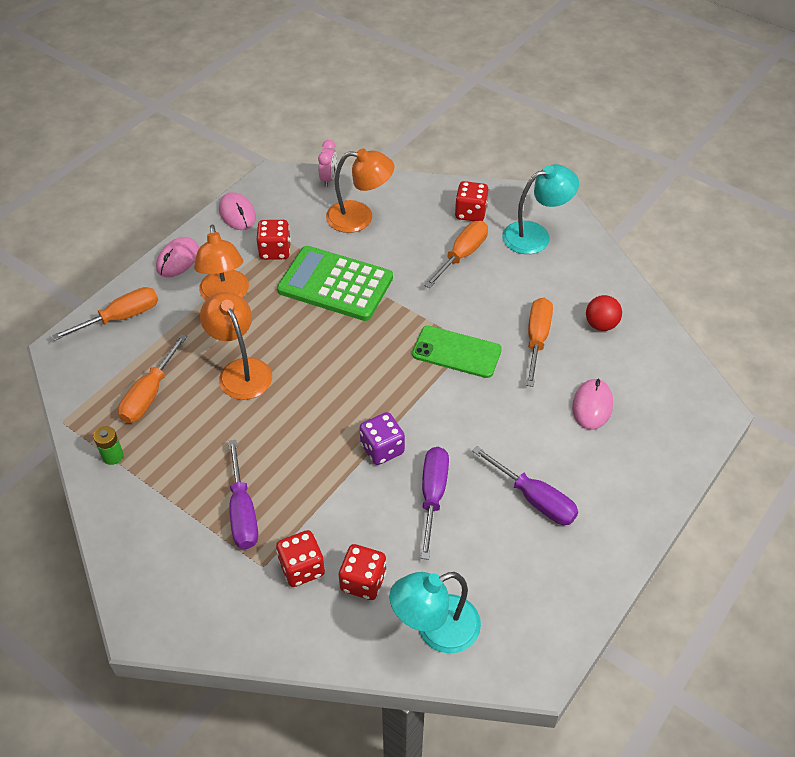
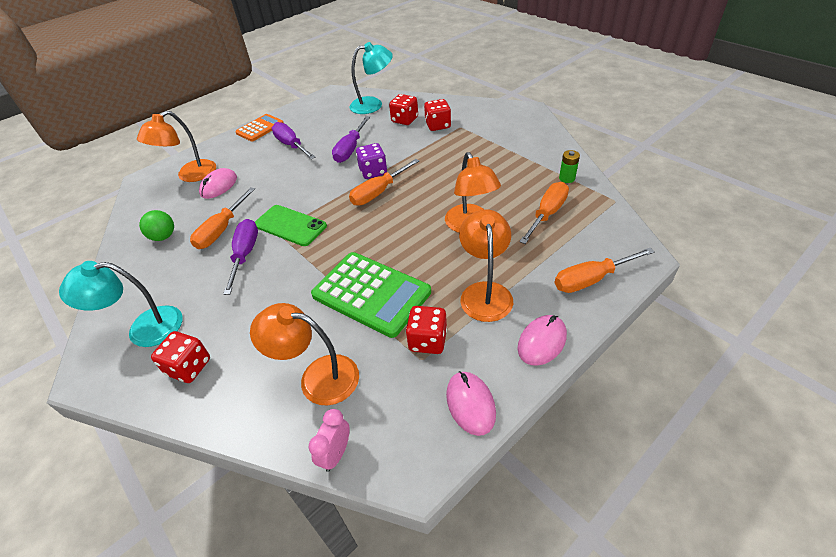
camera: 165 degrees left, 5 degrees down
(242, 511) = (471, 148): purple screwdriver -> purple screwdriver (245, 255)
(462, 255) = (232, 312): orange screwdriver -> orange screwdriver (379, 192)
(601, 324) = (163, 237): red ball -> green ball
(616, 540) = (260, 128): none -> orange calculator
(650, 422) = (190, 175): none -> orange lamp

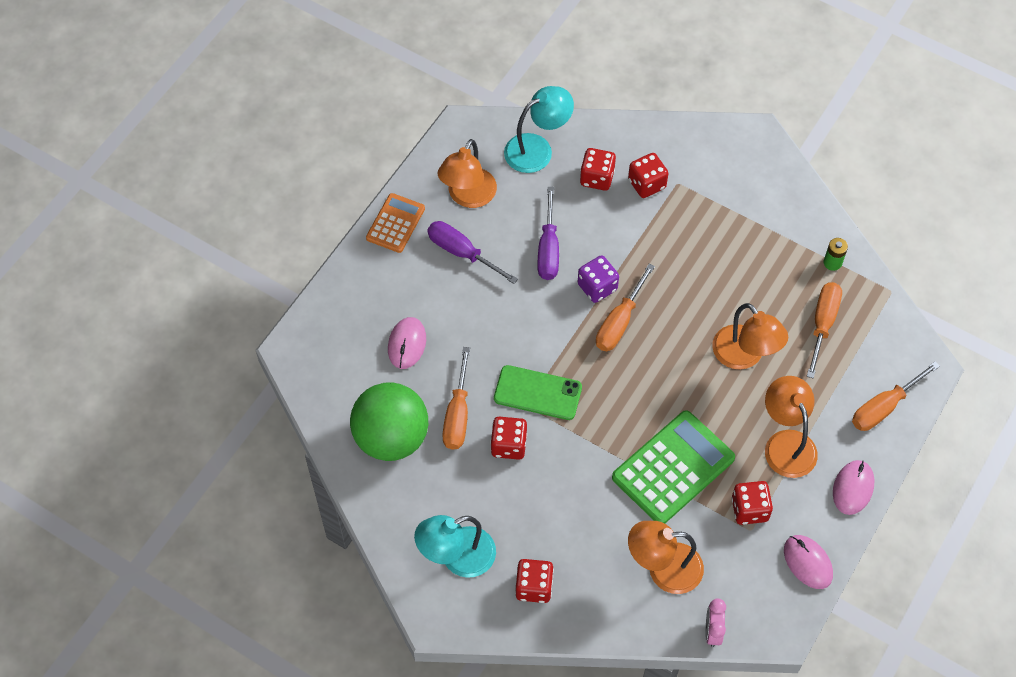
camera: 20 degrees left, 15 degrees up
(163, 237) = (391, 438): green ball -> green ball, size x2.11
(190, 175) = (354, 332): orange lamp -> orange lamp (468, 197)
(245, 255) = (508, 445): purple screwdriver -> red dice
(371, 294) = (673, 468): green calculator -> green calculator turned 60 degrees counterclockwise

